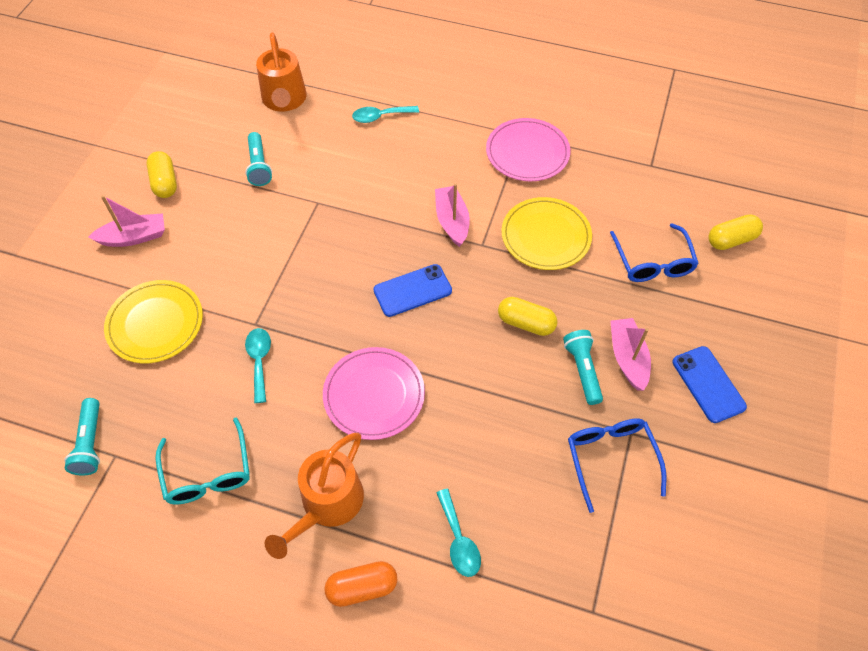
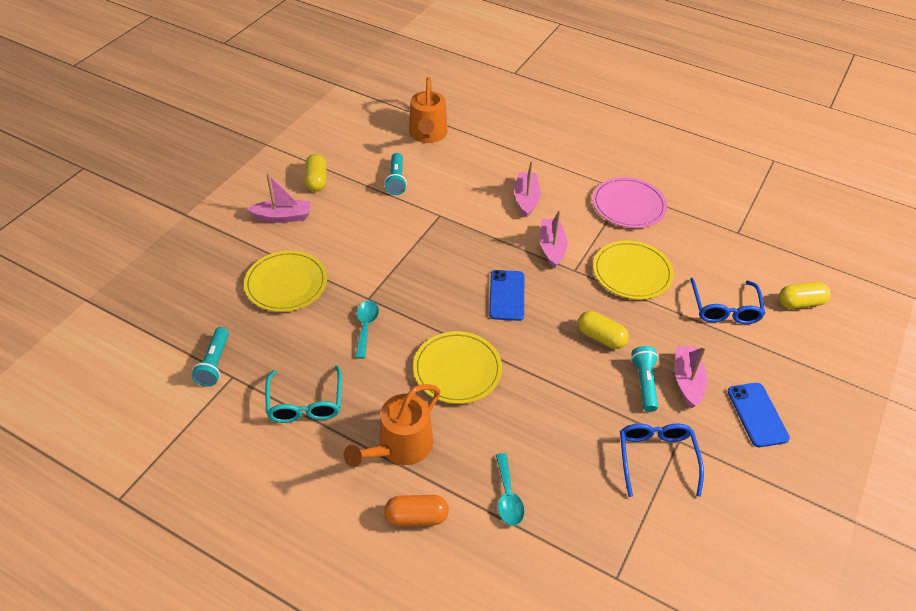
camera: 10 degrees right, 10 degrees down
(374, 395) = (457, 369): pink plate -> yellow plate
(380, 116) = (506, 159): turquoise spoon -> none
(412, 164) = (526, 199): none -> pink boat
(412, 290) = (507, 295): blue phone -> blue phone turned 75 degrees counterclockwise

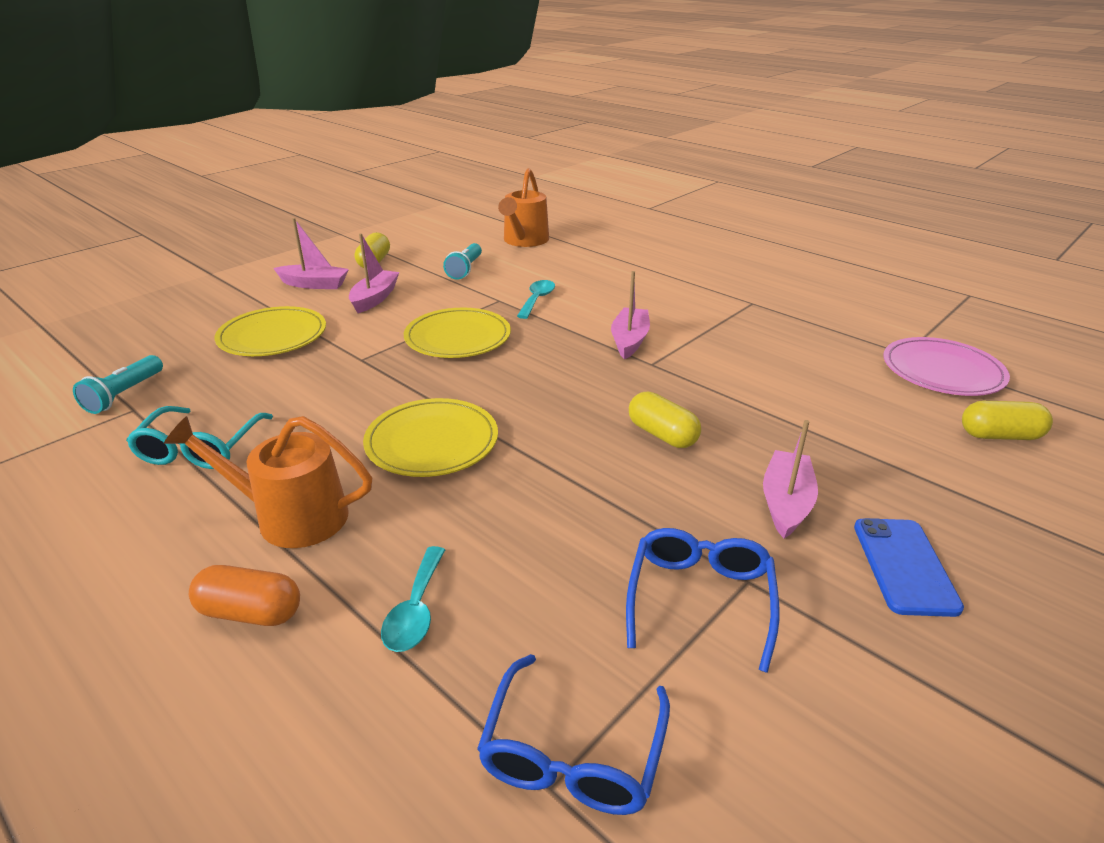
camera: 15 degrees right, 15 degrees down
(366, 326) = (339, 384): turquoise spoon -> turquoise spoon (537, 300)
(400, 447) = (291, 516): orange watering can -> orange watering can turned 45 degrees clockwise
(507, 295) = (545, 377): blue phone -> none
(526, 199) = (616, 297): pink boat -> pink boat (374, 298)
(628, 205) = (751, 314): pink plate -> pink plate (942, 371)
(632, 272) = (734, 375): yellow plate -> yellow plate (458, 337)
(644, 383) = (712, 496): turquoise flashlight -> none
(724, 309) = (869, 427): blue glasses -> blue glasses (572, 753)

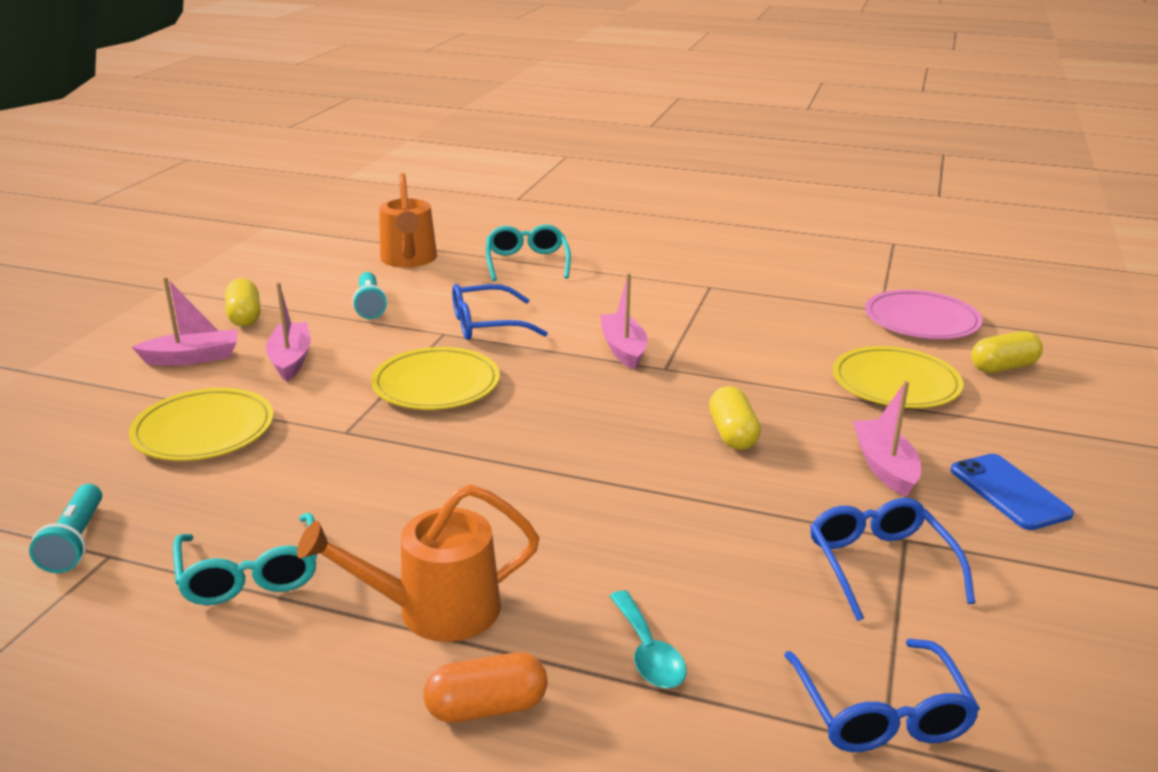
camera: 25 degrees left, 5 degrees down
(432, 442) = (513, 498): yellow plate -> yellow plate (895, 383)
(537, 300) = (486, 325): turquoise spoon -> blue glasses
(612, 257) = (527, 262): none -> turquoise glasses
(662, 435) = (732, 434): yellow capsule -> yellow capsule turned 60 degrees clockwise

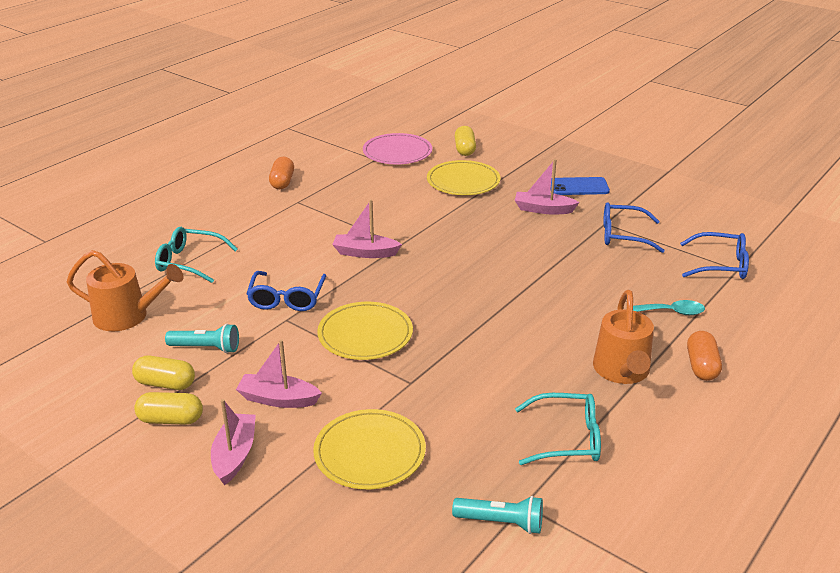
camera: 70 degrees left, 5 degrees up
(732, 434) = (490, 242): yellow capsule -> yellow capsule (165, 384)
(748, 268) = (282, 182): none -> orange capsule

